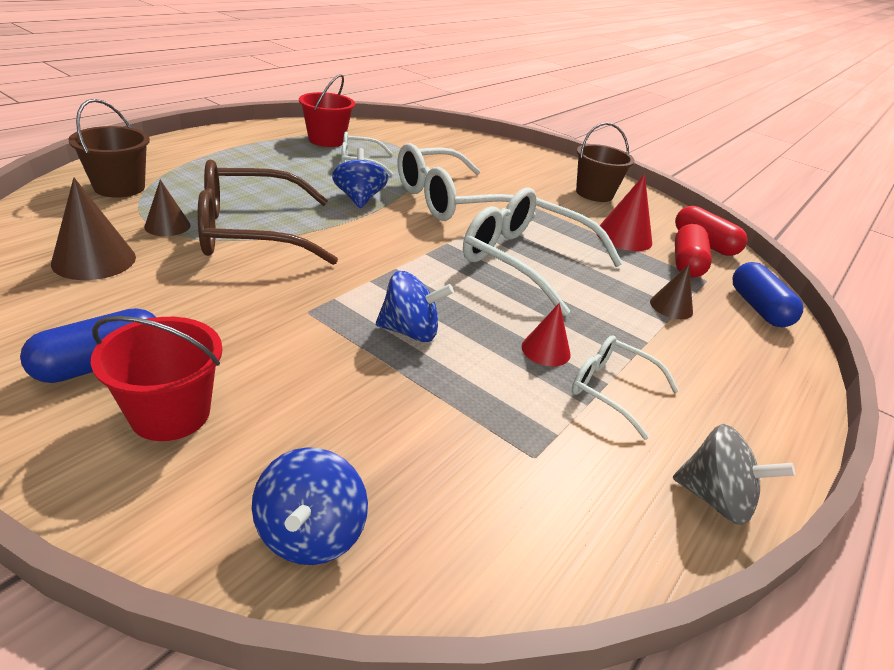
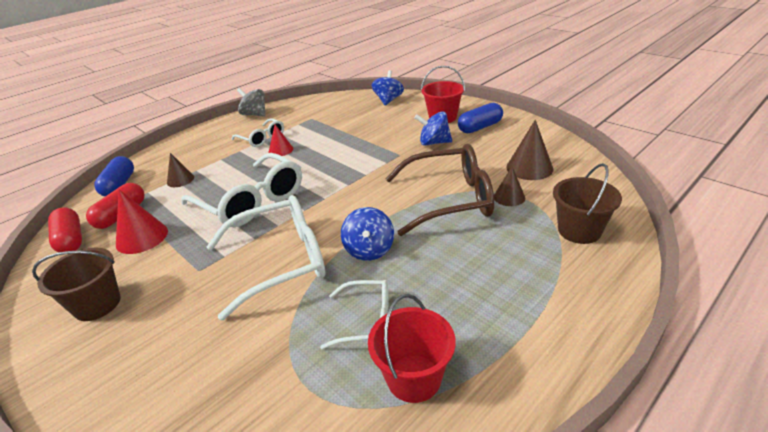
camera: 165 degrees left, 0 degrees up
(410, 331) = (347, 151): blue spinning top -> blue spinning top (434, 143)

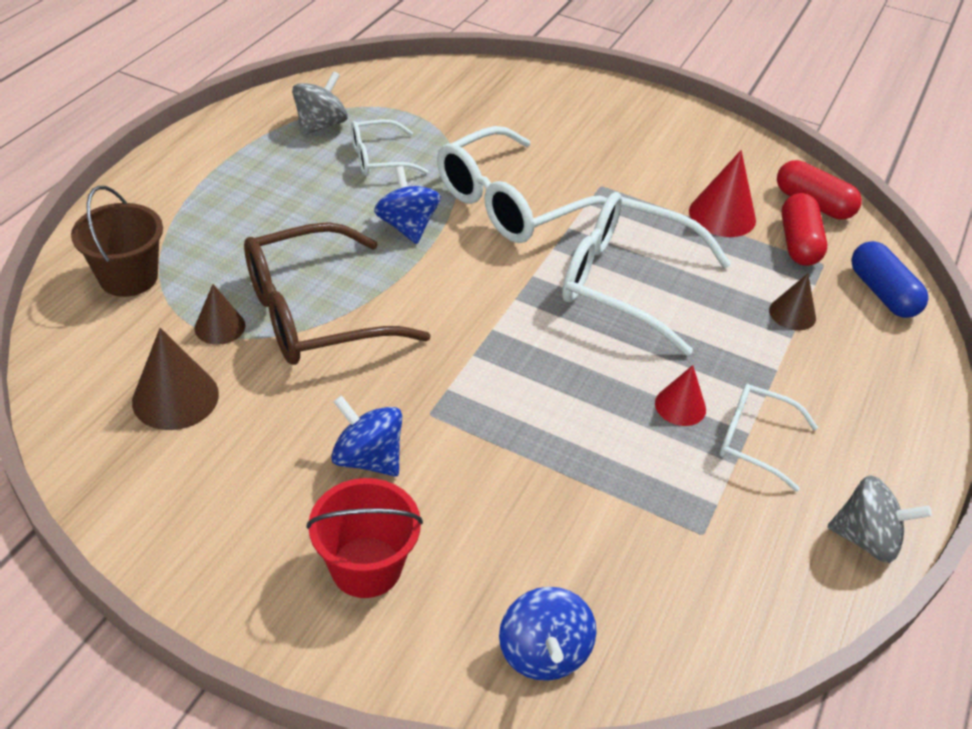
camera: 155 degrees right, 10 degrees up
(97, 304) = (672, 146): brown bucket -> none
(414, 378) = (320, 125): red bucket -> grey spinning top
(434, 143) = (368, 458): blue spinning top -> blue spinning top turned 135 degrees counterclockwise
(480, 127) = (269, 528): blue capsule -> none

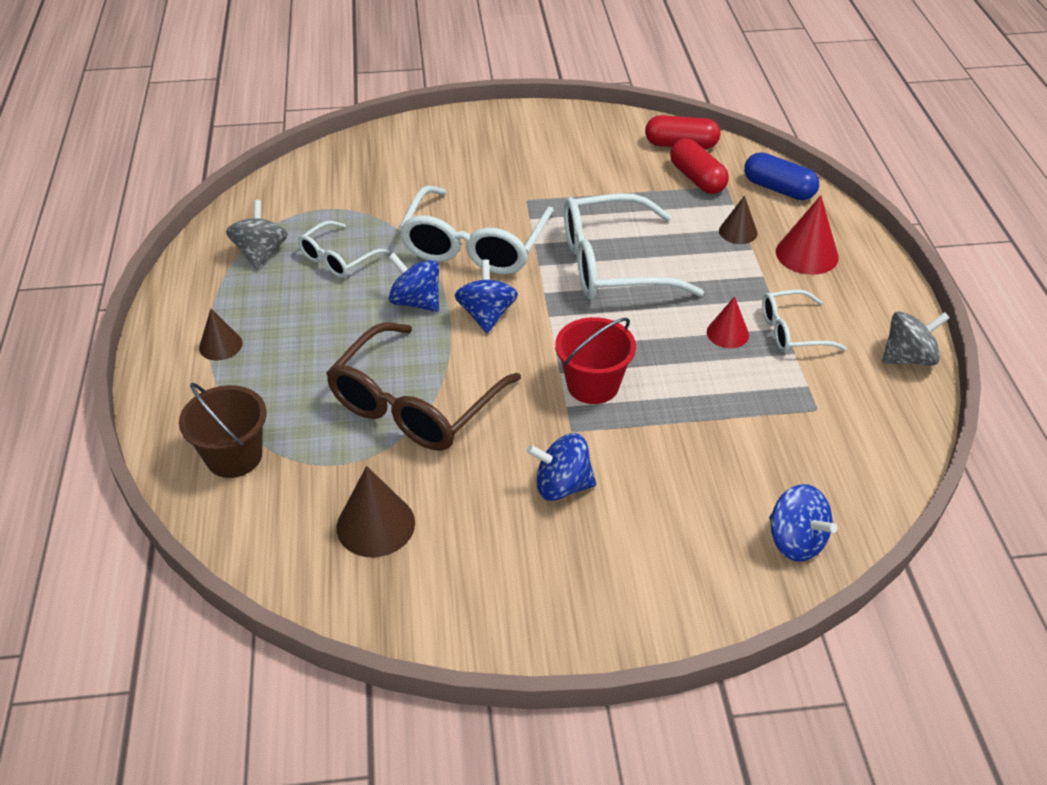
camera: 30 degrees left, 0 degrees up
(220, 326) = (352, 454): brown cone -> brown cone (220, 345)
(366, 567) = (635, 558): red bucket -> red bucket (593, 385)
(458, 269) = (486, 315): none -> blue spinning top
(722, 215) = (630, 182): red cone -> red cone (807, 254)

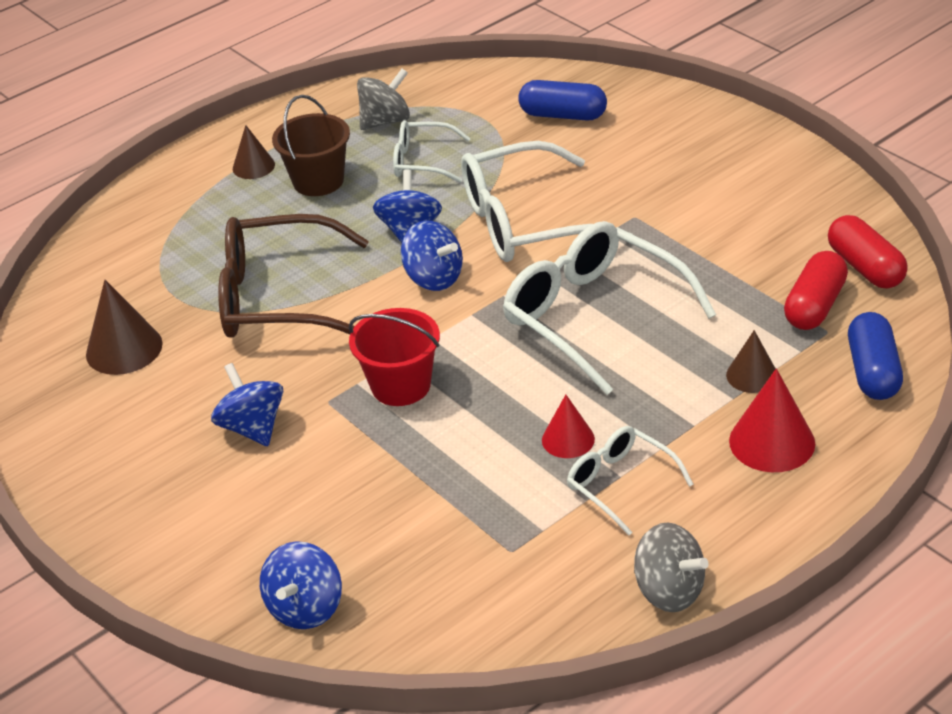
camera: 60 degrees right, 5 degrees down
(234, 456) = (138, 242): brown bucket -> brown bucket (318, 181)
(373, 175) = (563, 115): none -> blue capsule
(486, 315) = (434, 278): blue spinning top -> blue spinning top turned 75 degrees clockwise

